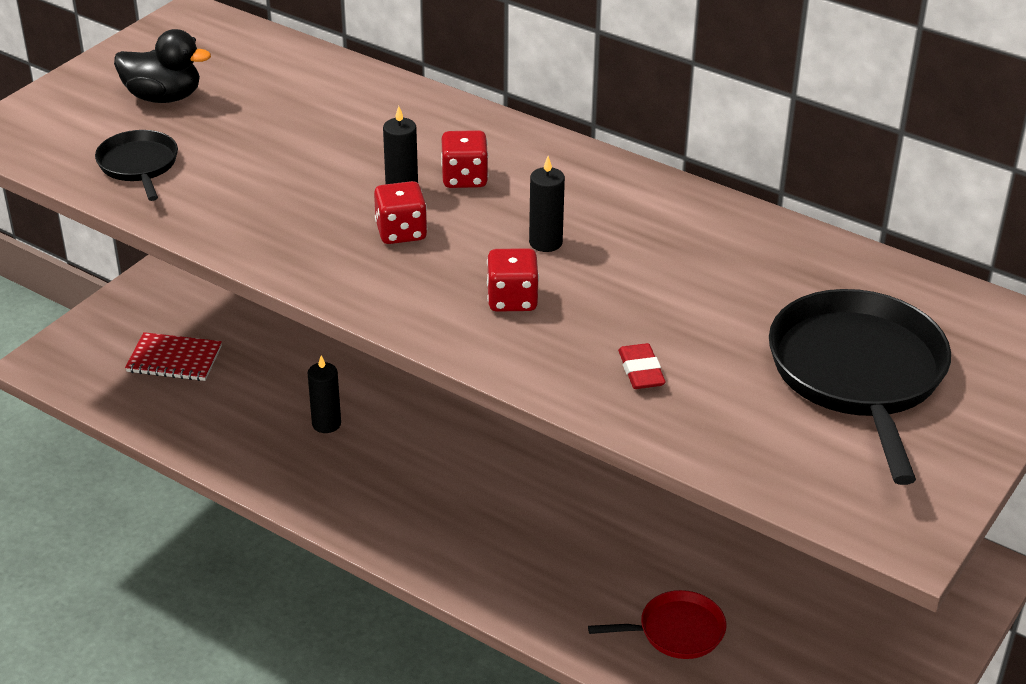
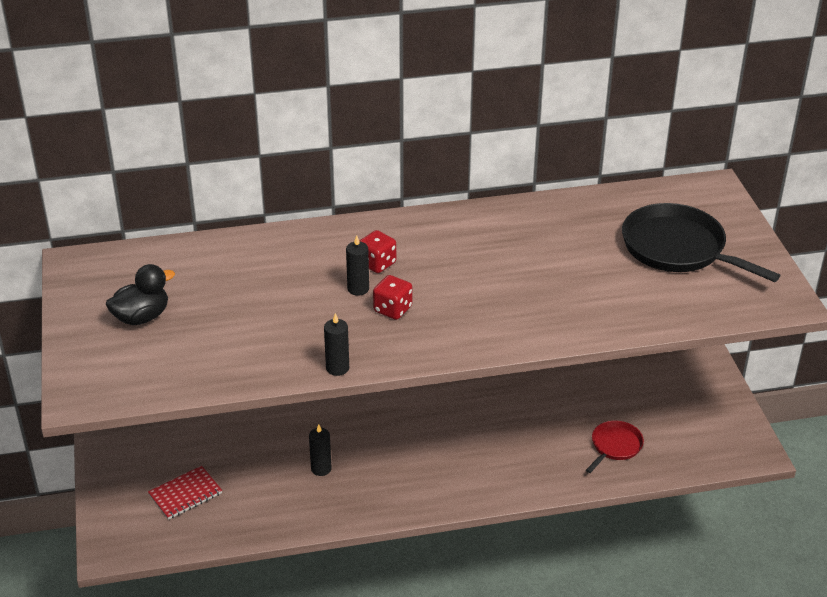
camera: 45 degrees left, 0 degrees up
(139, 165) = (196, 361): black pan -> none
(512, 300) = (496, 308): red dice -> none
(545, 242) = (466, 272): black candle -> black candle (337, 368)
(641, 371) = (598, 304): red eraser -> none

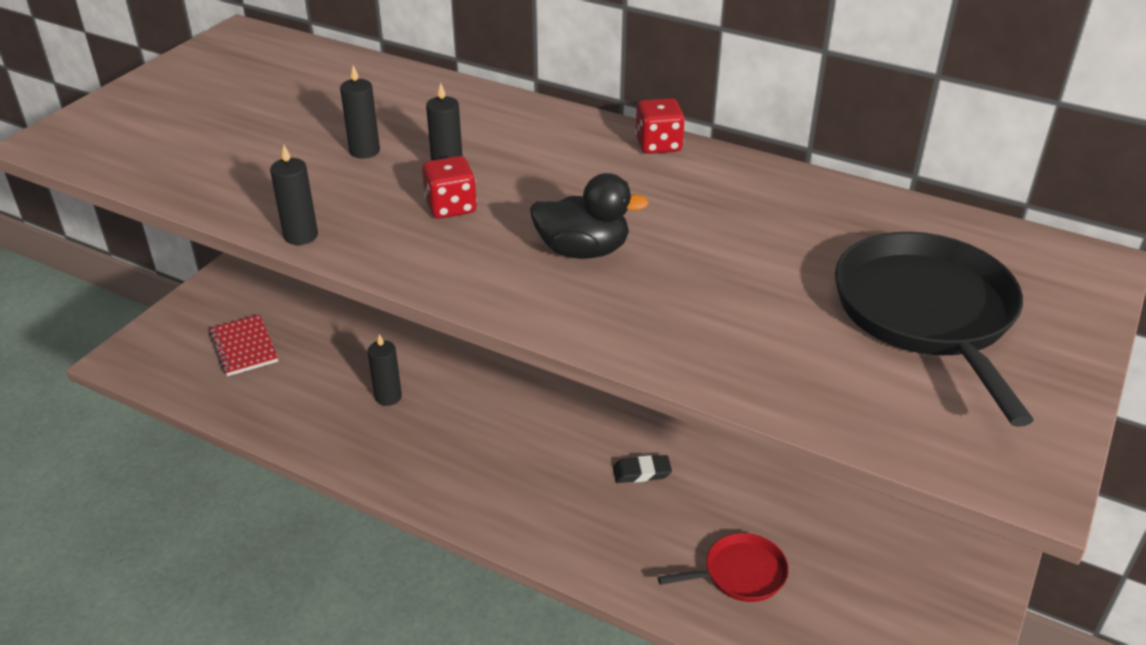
camera: 40 degrees right, 0 degrees up
(142, 317) = (213, 101): black duck -> black duck (583, 251)
(185, 494) = (244, 347): red notebook -> red notebook turned 60 degrees clockwise
(293, 301) = (364, 151): none -> black candle
(377, 263) = (506, 155): red dice -> red dice (658, 145)
(513, 425) = (641, 472): none -> black eraser

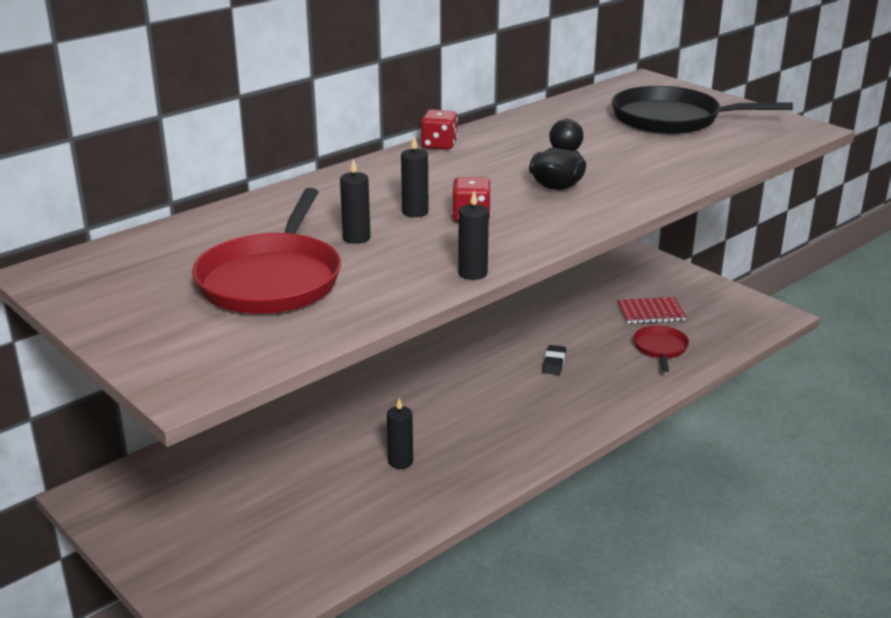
camera: 70 degrees left, 10 degrees down
(244, 347) = (266, 540): red notebook -> red notebook (650, 312)
(254, 130) = (272, 280): none -> red pan

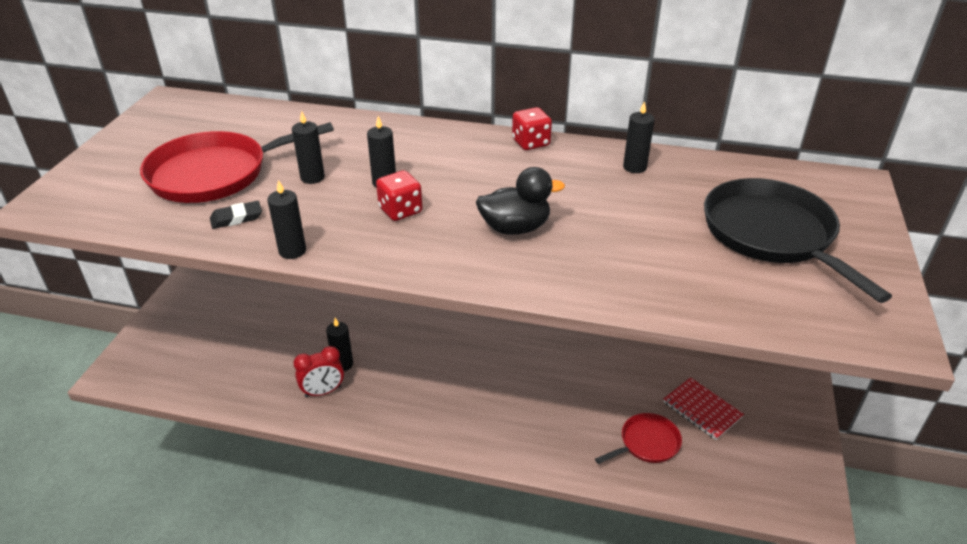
camera: 55 degrees right, 10 degrees up
(426, 486) = (323, 391): none -> red clock
(531, 126) = (634, 167): none -> black candle
(554, 363) = (551, 384): black eraser -> black eraser (236, 218)

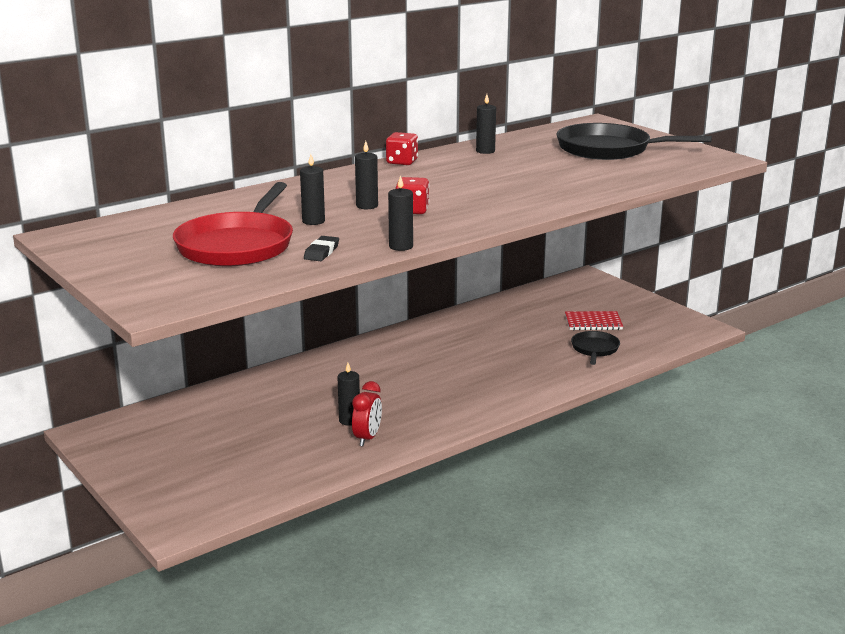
camera: 50 degrees left, 15 degrees down
(515, 228) = (492, 192): black duck -> none
(647, 443) = (595, 349): red pan -> black pan

